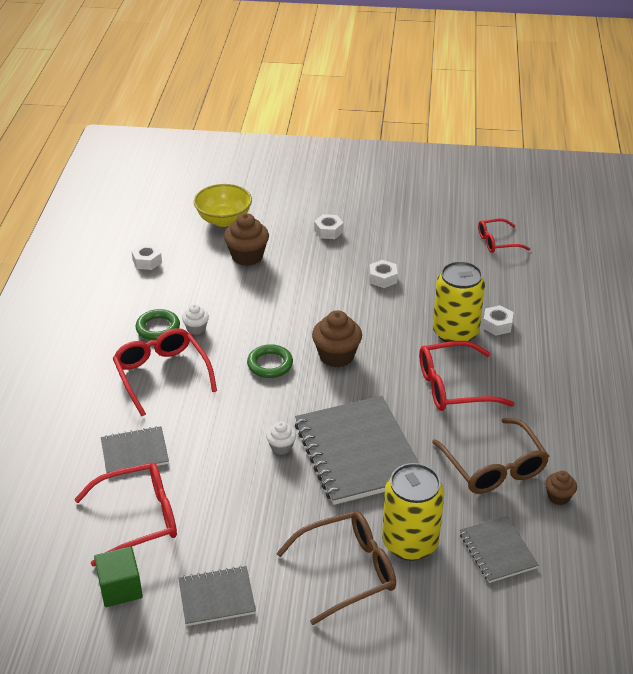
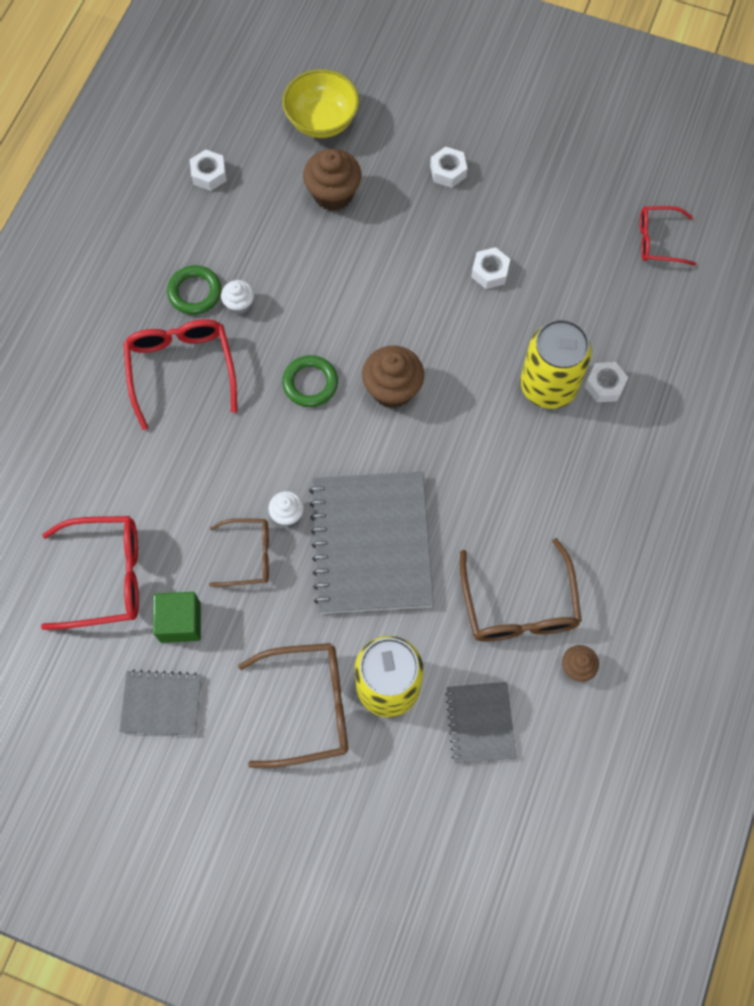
camera: 15 degrees right, 30 degrees up
(120, 588) = (66, 665): green cube -> green cube (180, 622)
(135, 452) = (123, 480): grey notebook -> none
(259, 480) = (249, 555): none -> brown glasses
(452, 387) = (514, 472): red glasses -> none

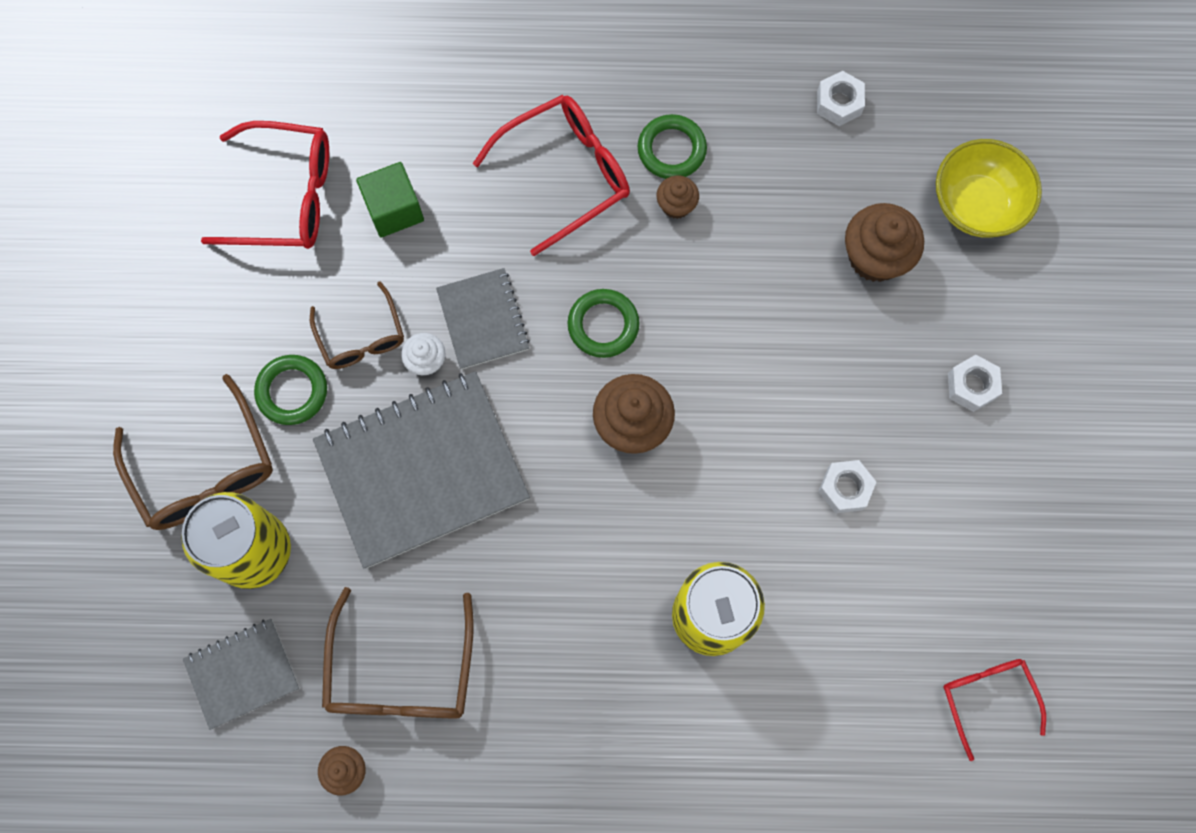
camera: 70 degrees right, 5 degrees up
(107, 576) = (287, 196): red glasses -> red glasses turned 60 degrees counterclockwise
(161, 703) = (161, 310): grey notebook -> grey notebook (483, 320)
(180, 622) = (259, 293): green cube -> green cube (394, 209)
(239, 304) = (676, 205): white cupcake -> brown cupcake
(271, 620) = (292, 391): none -> green ring
(519, 606) = (401, 674): brown glasses -> brown glasses turned 60 degrees counterclockwise
(604, 385) = (739, 689): white nut -> none

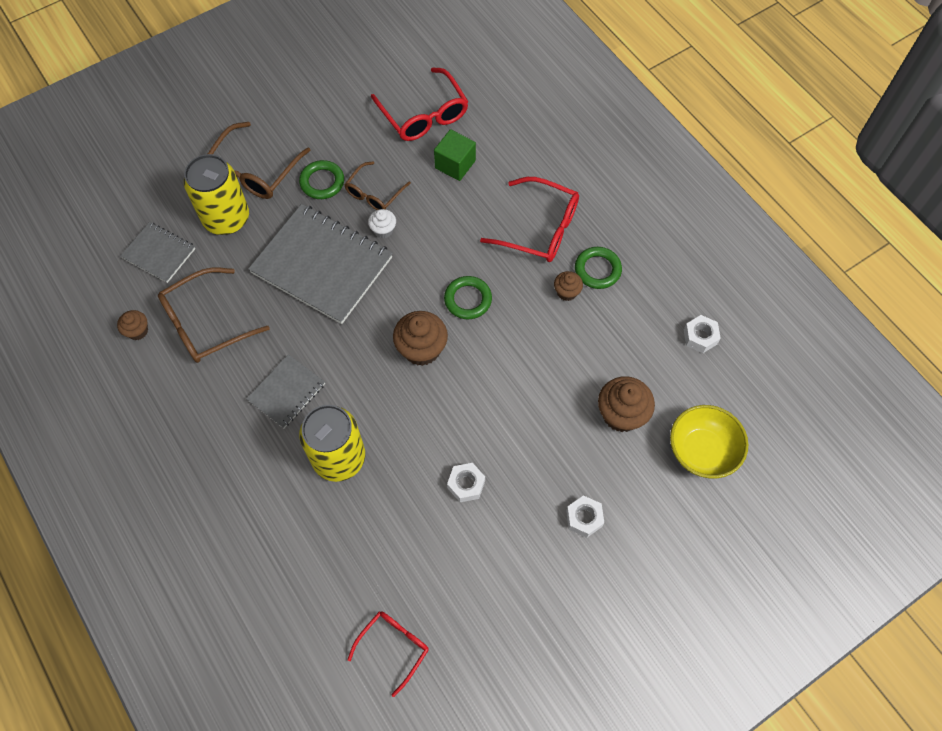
camera: 55 degrees right, 10 degrees down
(483, 320) = (426, 241): grey notebook -> grey notebook (287, 392)

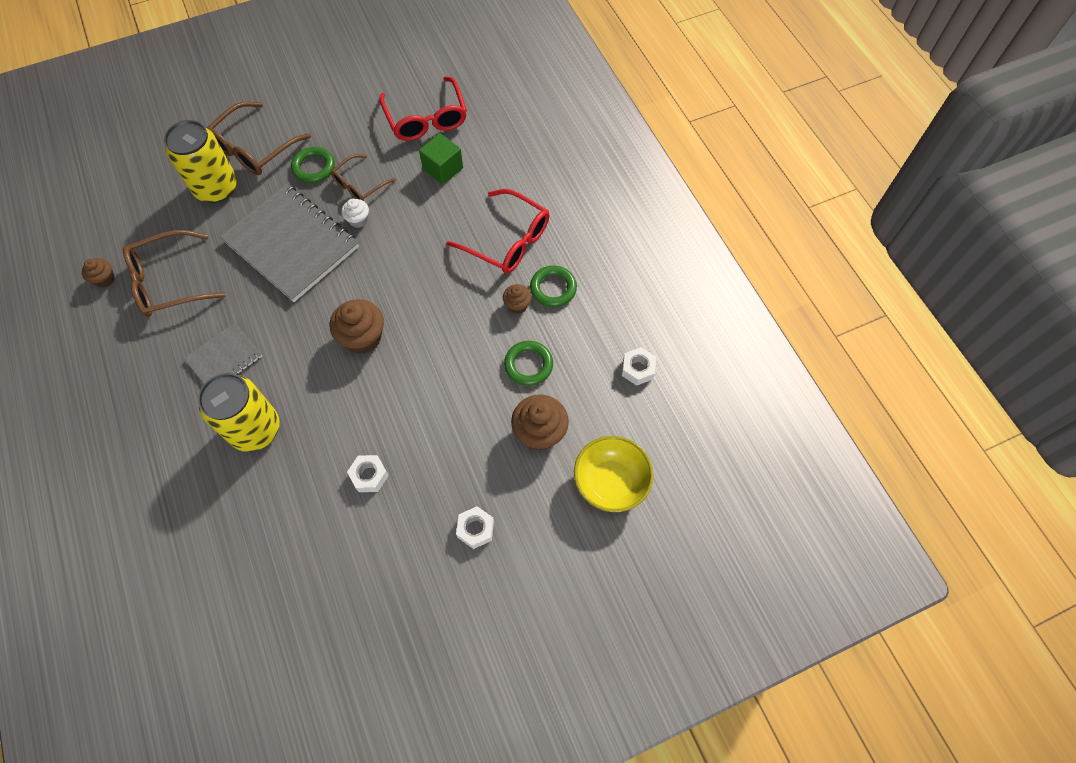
camera: 10 degrees right, 0 degrees up
(159, 253) = (146, 211): grey notebook -> none
(394, 646) = (255, 623): red glasses -> none
(468, 299) = (420, 297): green ring -> green ring (528, 365)

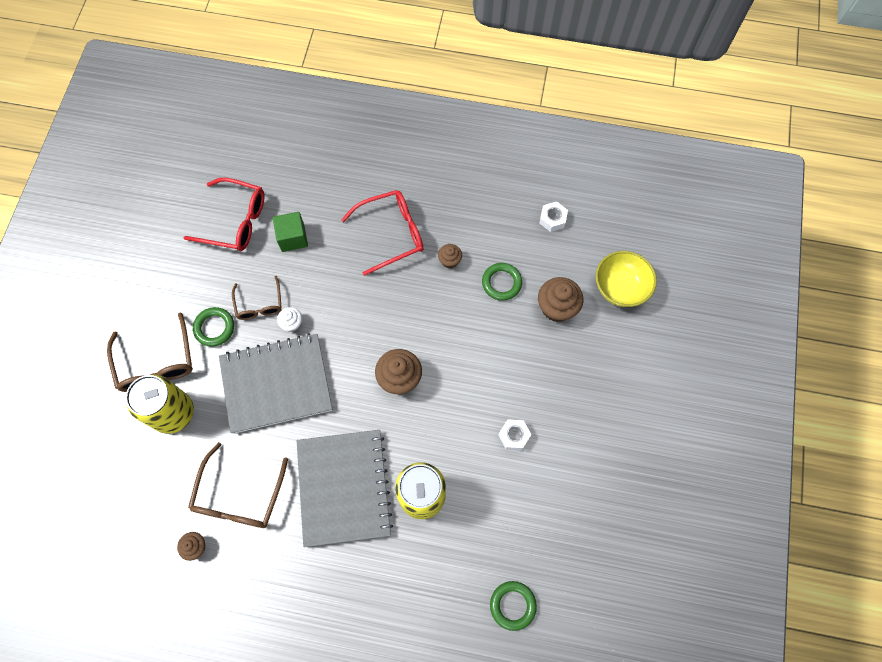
camera: 55 degrees left, 5 degrees up
(224, 358) = (344, 488): grey notebook -> grey notebook, size x1.93
(475, 529) = (598, 389): white nut -> none
(553, 288) = (453, 230): green ring -> green ring (512, 605)

